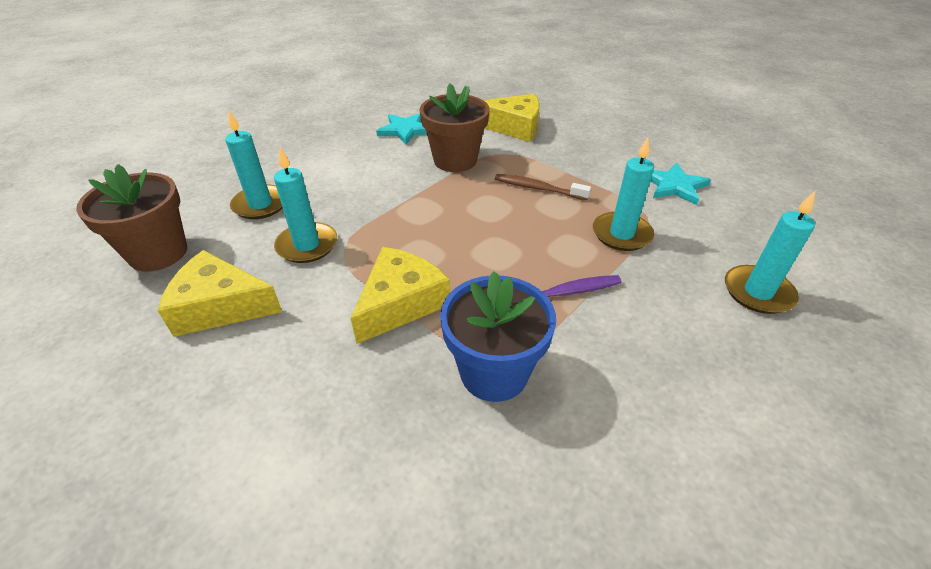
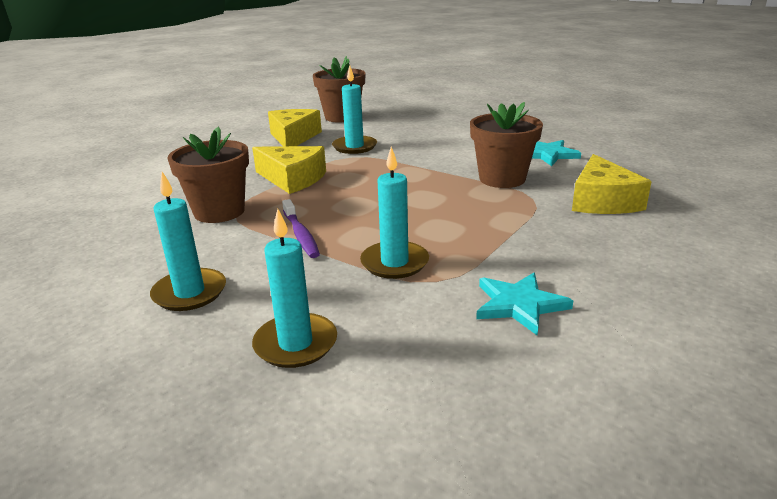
camera: 85 degrees right, 15 degrees down
(260, 205) = (400, 129): turquoise candle -> turquoise candle (190, 293)
(494, 372) = (219, 212): blue flower pot -> brown flower pot
(538, 188) = (468, 218): brown toothbrush -> none

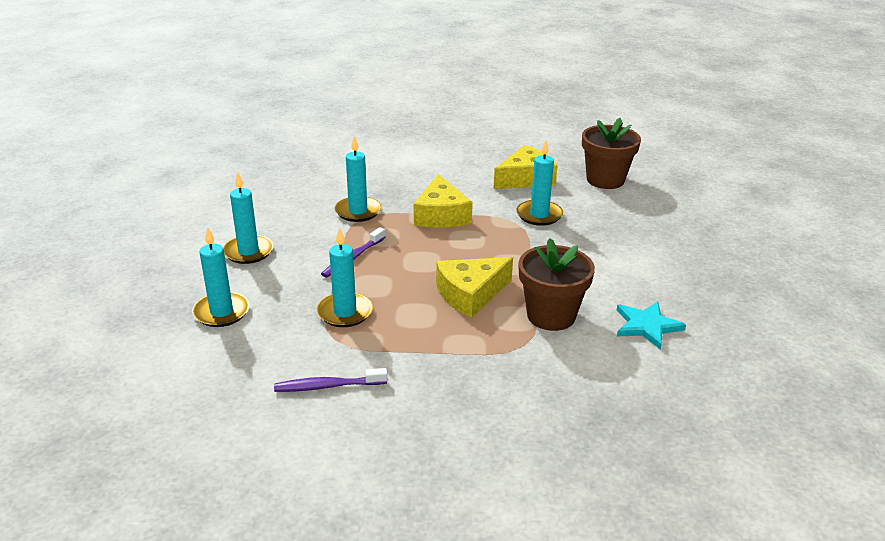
camera: 55 degrees right, 5 degrees up
(219, 212) = (358, 211): brown flower pot -> turquoise candle
(519, 305) = (328, 386): turquoise star -> purple toothbrush
(602, 201) = (558, 387): yellow cheese -> yellow cheese (470, 294)

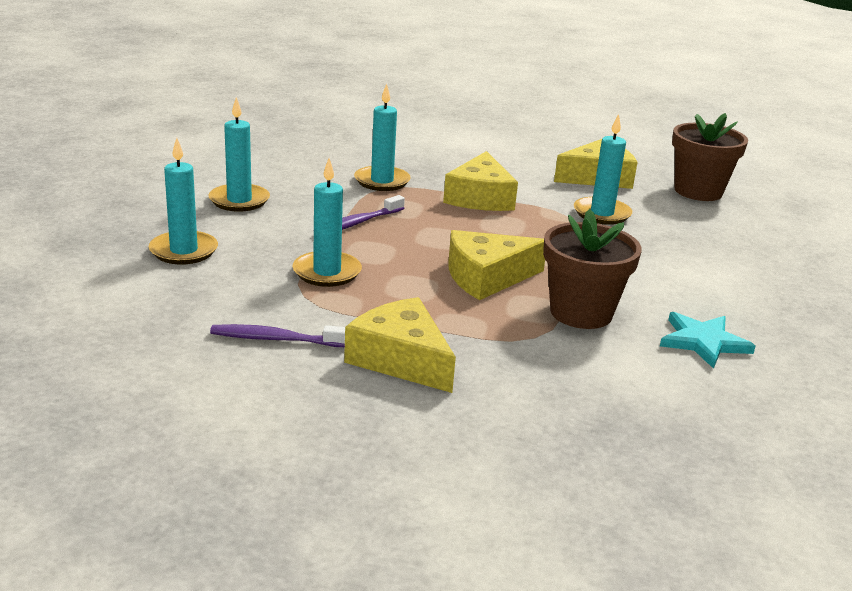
camera: 10 degrees right, 5 degrees down
(430, 386) = (401, 359): none -> yellow cheese

